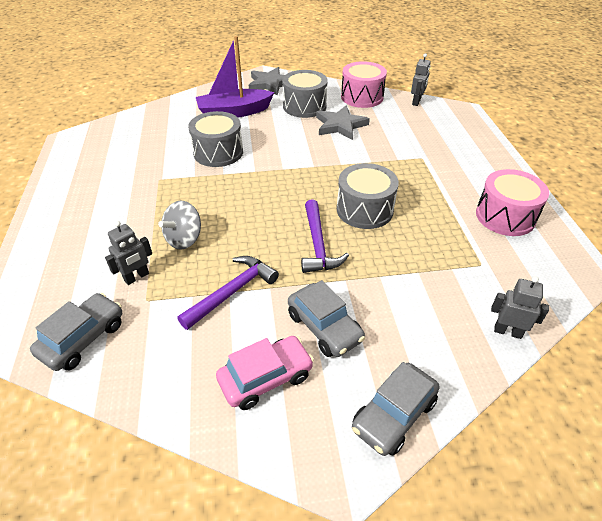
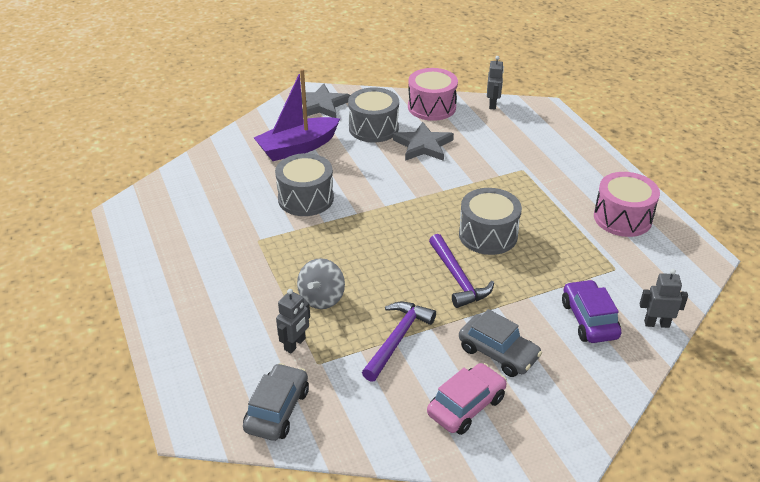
camera: 15 degrees left, 5 degrees down
(394, 415) = (586, 410): grey car -> none
(434, 312) = (589, 320): none -> purple car

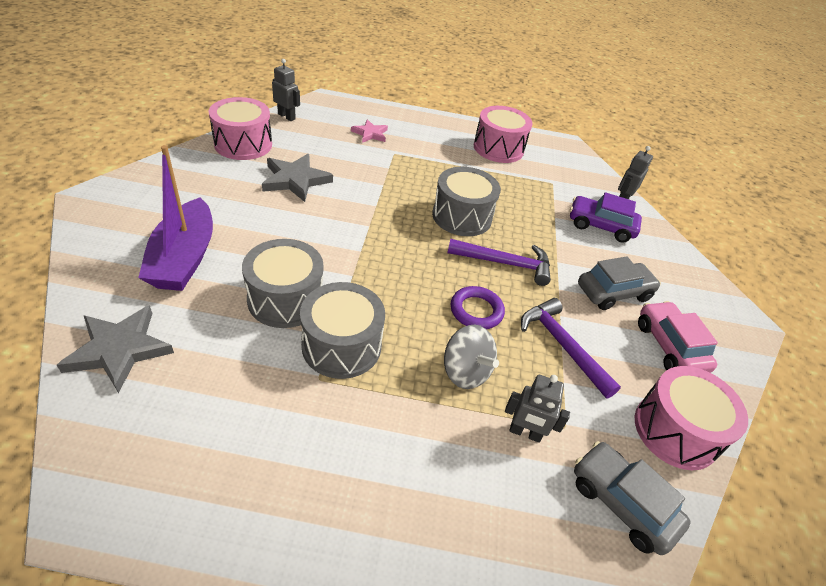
camera: 65 degrees left, 5 degrees up
(295, 344) = (525, 433): grey robot -> grey robot turned 135 degrees clockwise
(321, 105) = (131, 201): grey star -> grey star (119, 349)
(370, 428) = (675, 431): none -> pink drum
(373, 128) = (226, 191): grey drum -> grey drum (341, 345)
(386, 282) = (476, 311): none -> purple ring
(532, 147) = (370, 134): none -> pink star

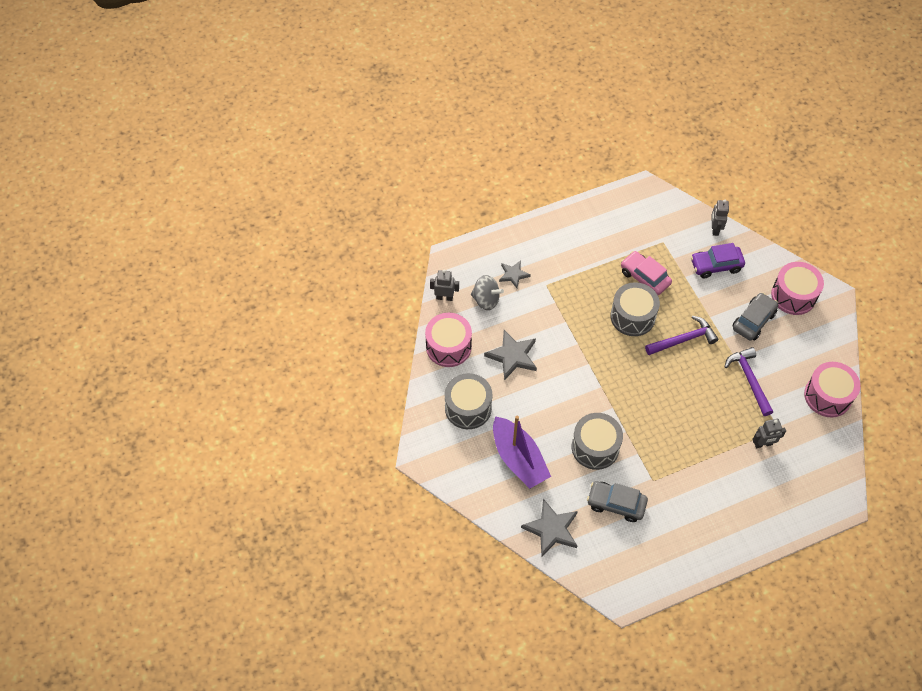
camera: 25 degrees left, 15 degrees up
(341, 345) = (647, 455): grey drum -> grey drum (468, 408)
(370, 134) = (513, 275): pink star -> grey star
(465, 372) = (715, 429): grey spinning top -> grey spinning top (486, 300)
(476, 311) = (693, 386): purple ring -> none
(498, 148) = (605, 228): pink drum -> pink drum (793, 296)
(562, 346) = (749, 380): purple hammer -> purple hammer turned 45 degrees clockwise
(621, 503) = (822, 451): grey car -> grey car (616, 504)
(669, 346) = (801, 342): pink car -> pink car (644, 278)

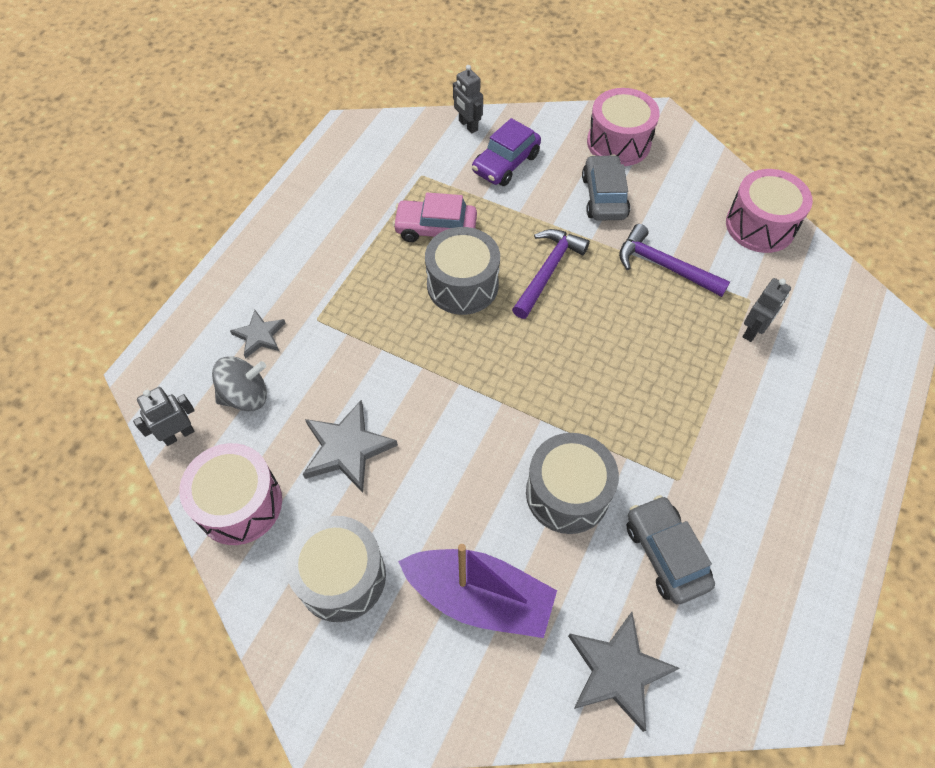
camera: 40 degrees left, 0 degrees up
(616, 504) = (665, 554): grey car -> grey car turned 90 degrees clockwise

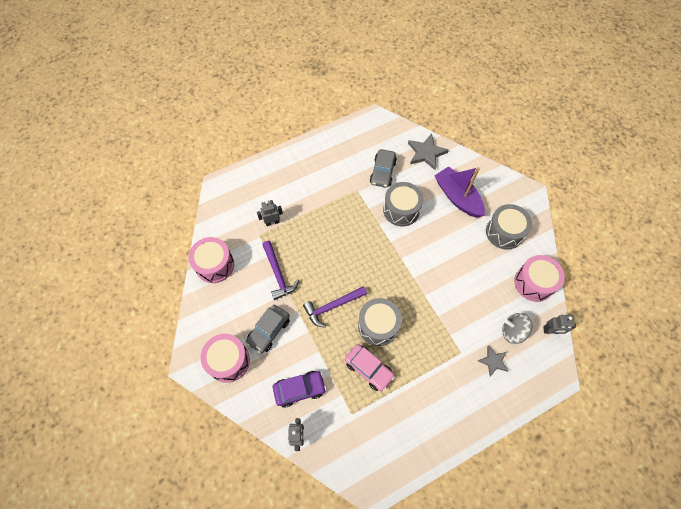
camera: 145 degrees left, 5 degrees up
(347, 448) = (478, 279): grey star -> none

